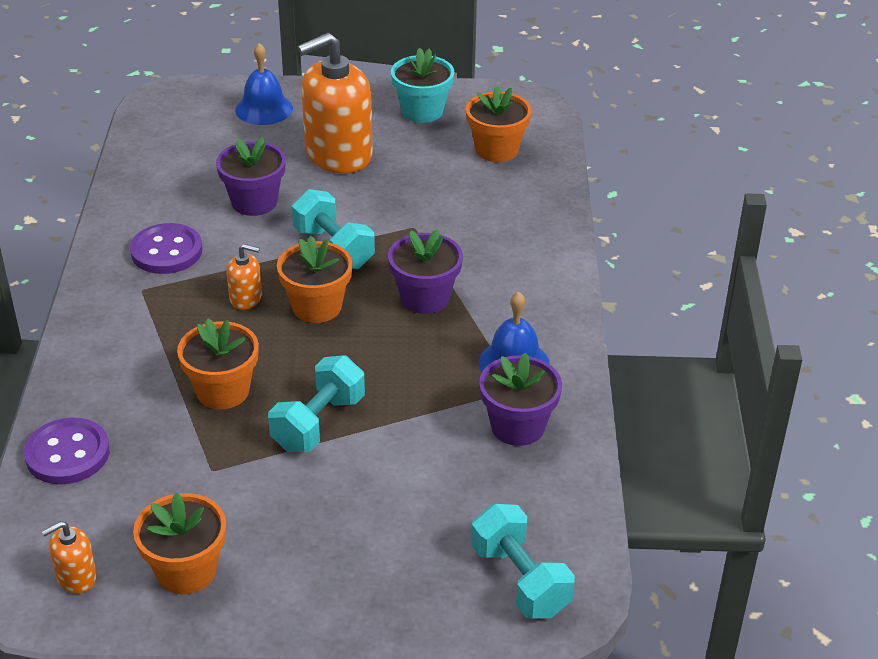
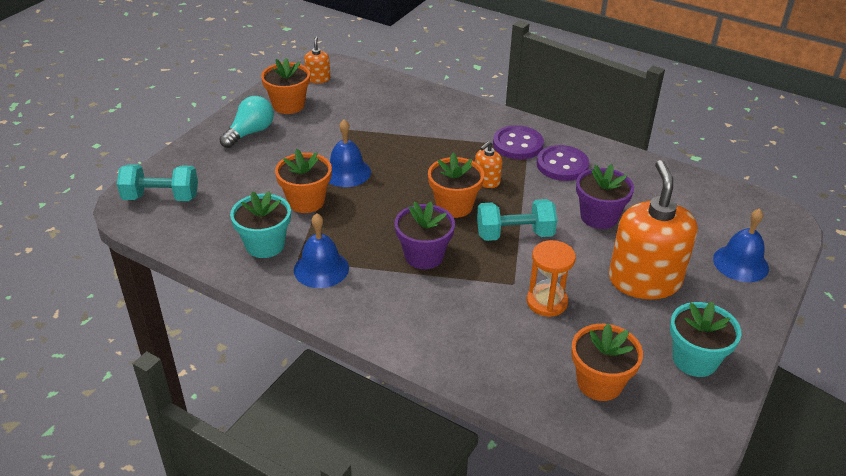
camera: 120 degrees right, 0 degrees up
(67, 454) = (403, 93): purple button -> purple button (517, 144)
(223, 391) = (406, 149): orange flower pot -> orange flower pot (306, 201)
(296, 574) = (250, 133): none -> turquoise light bulb
(318, 423) = (346, 172): turquoise dumbbell -> blue bell
(422, 200) = (546, 302): none -> orange hourglass
(517, 426) = (265, 245): purple flower pot -> turquoise flower pot

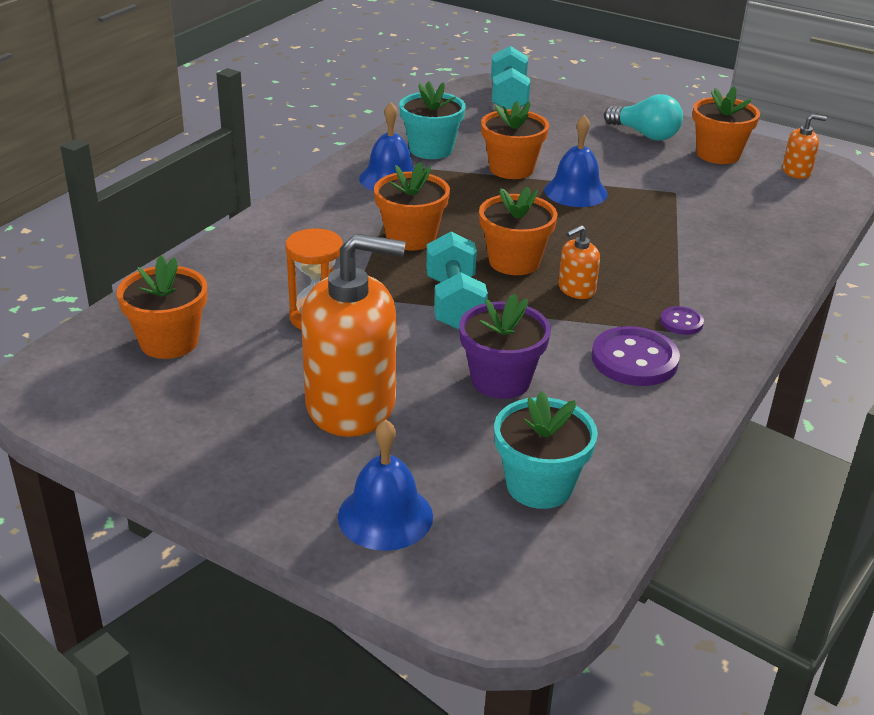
camera: 90 degrees right, 5 degrees down
(424, 256) = (411, 238): purple flower pot -> orange flower pot
(486, 181) = (576, 289): orange soap dispenser -> orange soap dispenser turned 75 degrees counterclockwise
(517, 144) = (681, 322): purple button -> purple button, size x0.52
(694, 360) = (185, 425): turquoise flower pot -> turquoise flower pot (539, 486)

